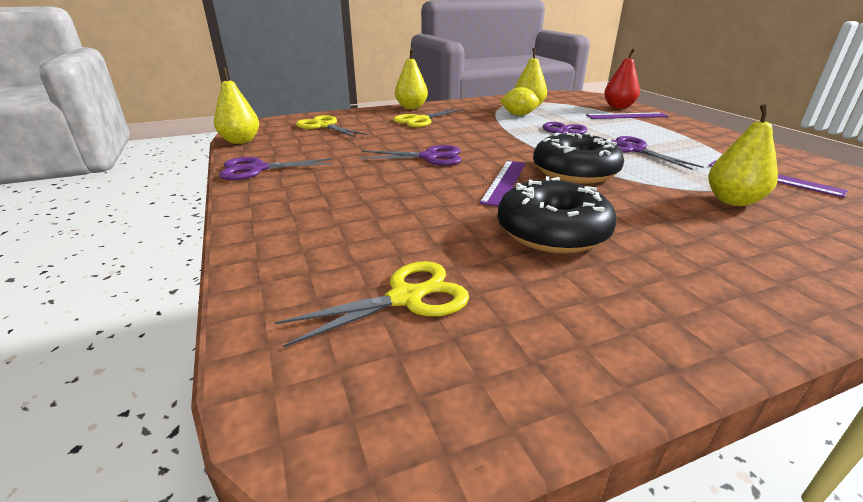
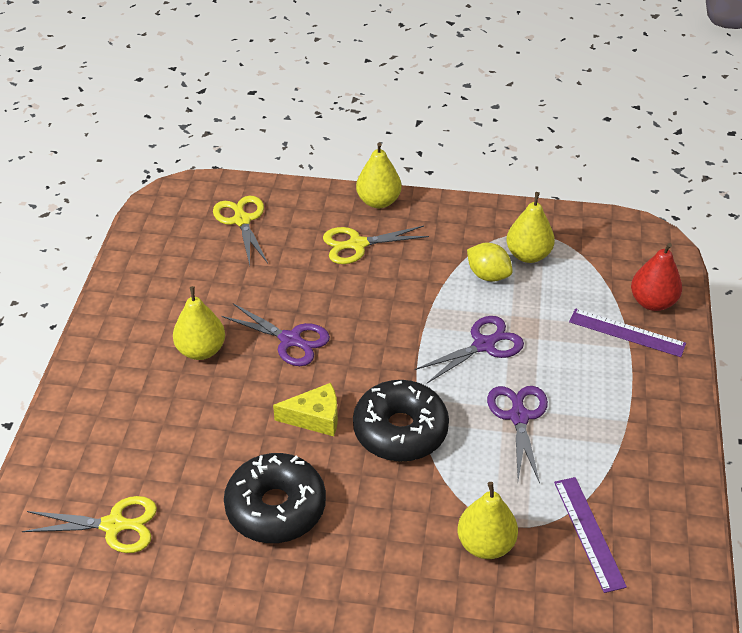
camera: 30 degrees right, 15 degrees up
(241, 141) = (140, 228): yellow pear -> yellow pear (201, 350)
(257, 169) = (124, 299): purple scissors -> none
(504, 182) = (315, 418): purple ruler -> yellow cheese

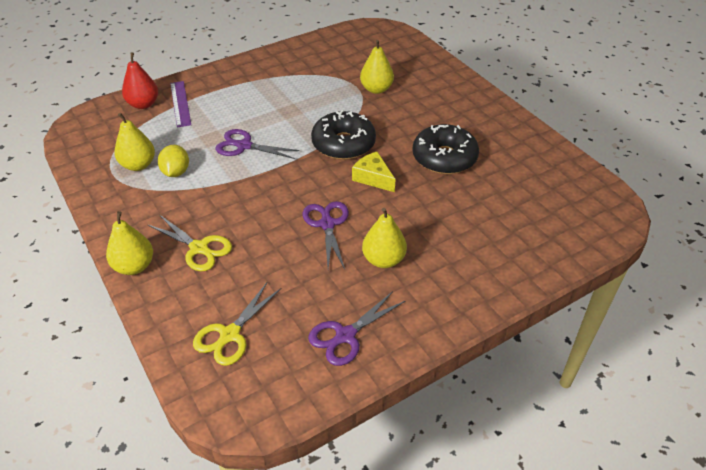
camera: 130 degrees left, 0 degrees up
(114, 525) = (534, 206): yellow scissors -> none
(519, 417) = (286, 112): purple scissors -> purple scissors (345, 335)
(588, 533) = (333, 67): purple ruler -> none

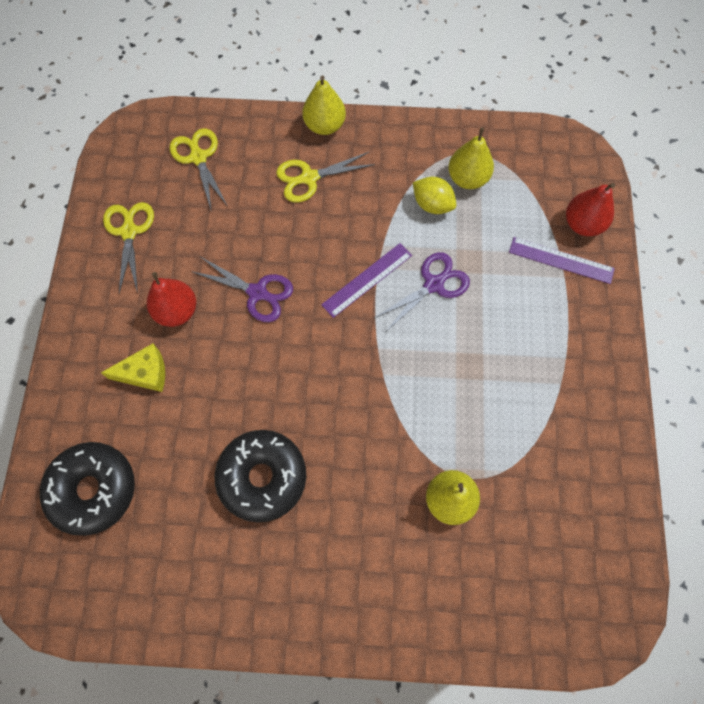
camera: 125 degrees right, 25 degrees up
(267, 176) = (367, 280): none -> purple ruler
(343, 144) = (365, 385): black donut -> black donut (93, 489)
(345, 335) = (129, 232): purple scissors -> yellow scissors
(373, 178) = (288, 377): yellow cheese -> yellow cheese (145, 373)
(383, 260) = (177, 311): yellow pear -> red pear

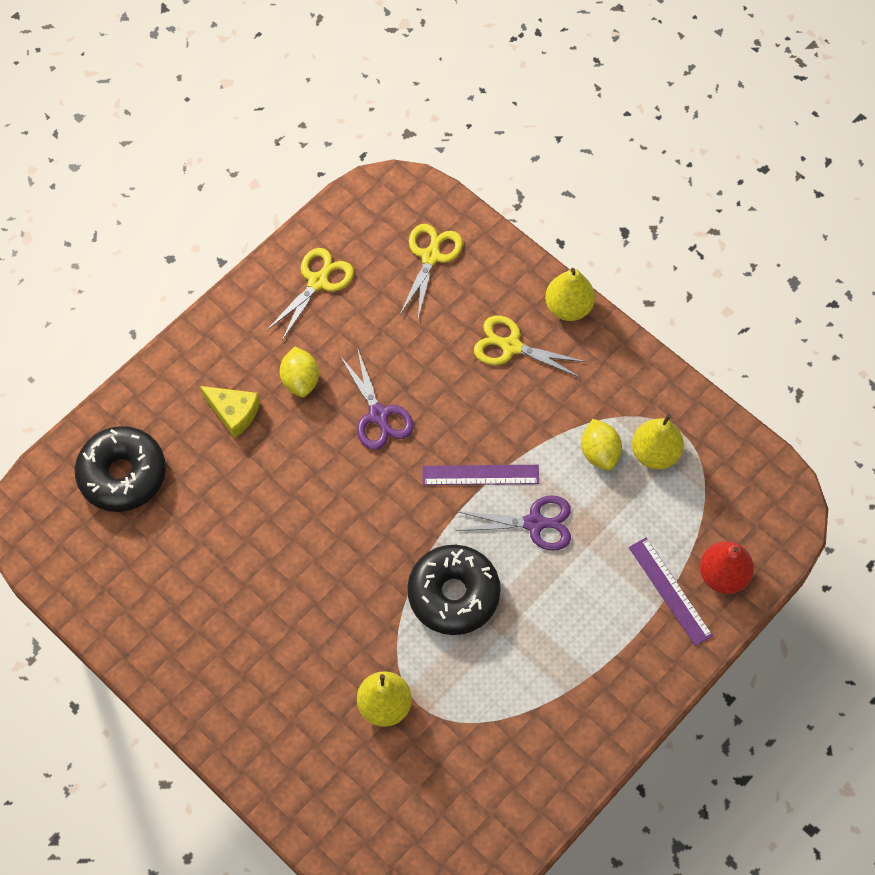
camera: 40 degrees right, 5 degrees down
(177, 311) = (300, 380): red pear -> yellow lemon
(262, 477) = (255, 568): black donut -> black donut (453, 594)

